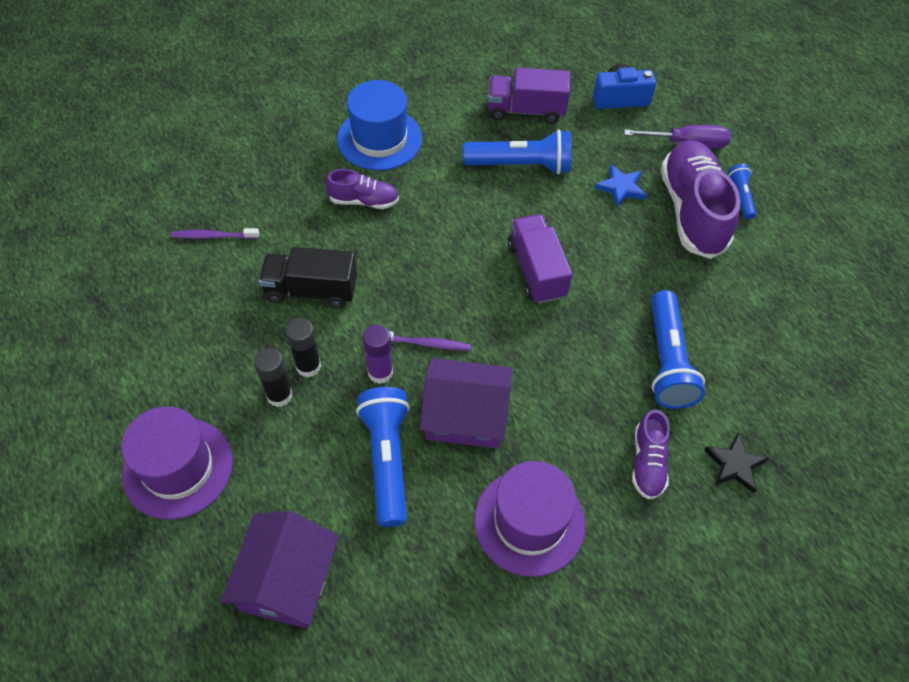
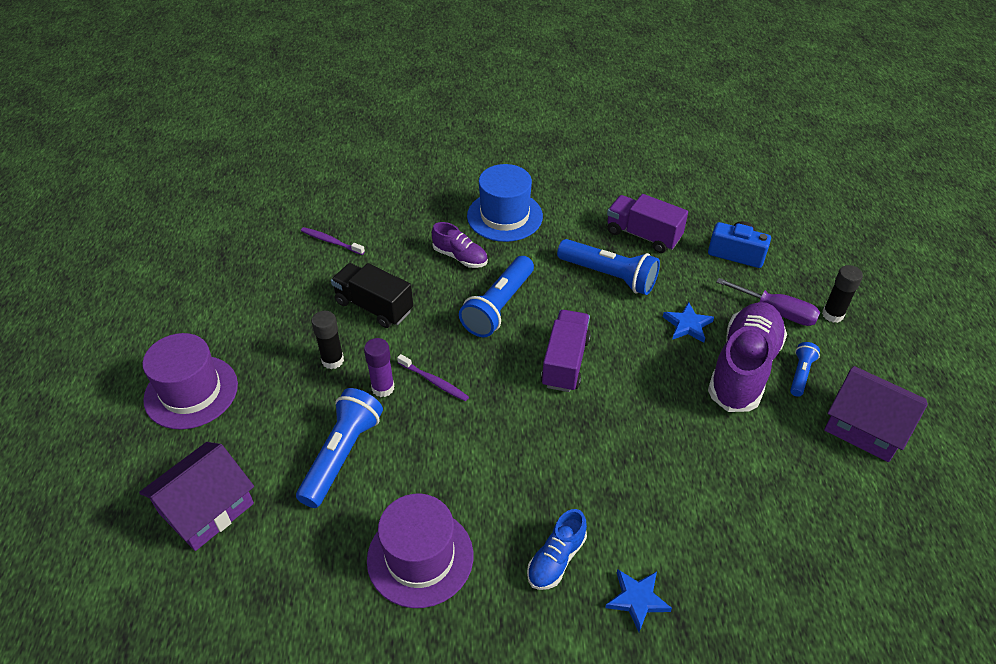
camera: 30 degrees right, 10 degrees down
(279, 395) = (297, 372): black glue stick -> black glue stick (832, 315)
(465, 415) = (426, 449): purple house -> purple house (865, 426)
(647, 462) = (556, 559): purple shoe -> blue shoe
(667, 361) = (633, 483): blue flashlight -> blue flashlight (498, 307)
(735, 465) = (637, 599): black star -> blue star

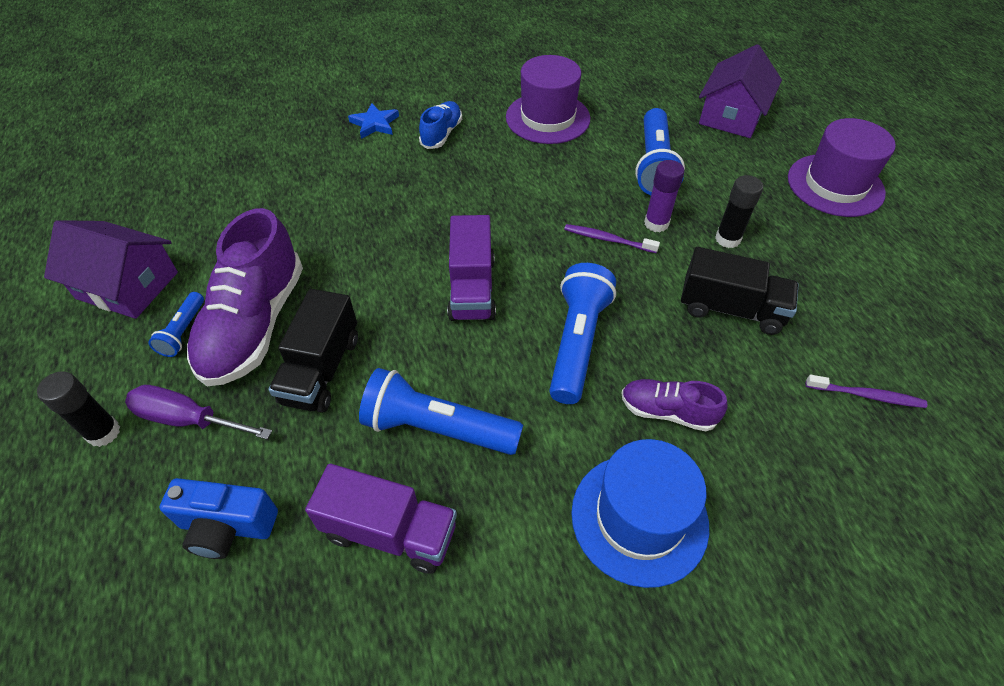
camera: 165 degrees right, 5 degrees up
(687, 325) = (321, 369): blue star -> black truck

